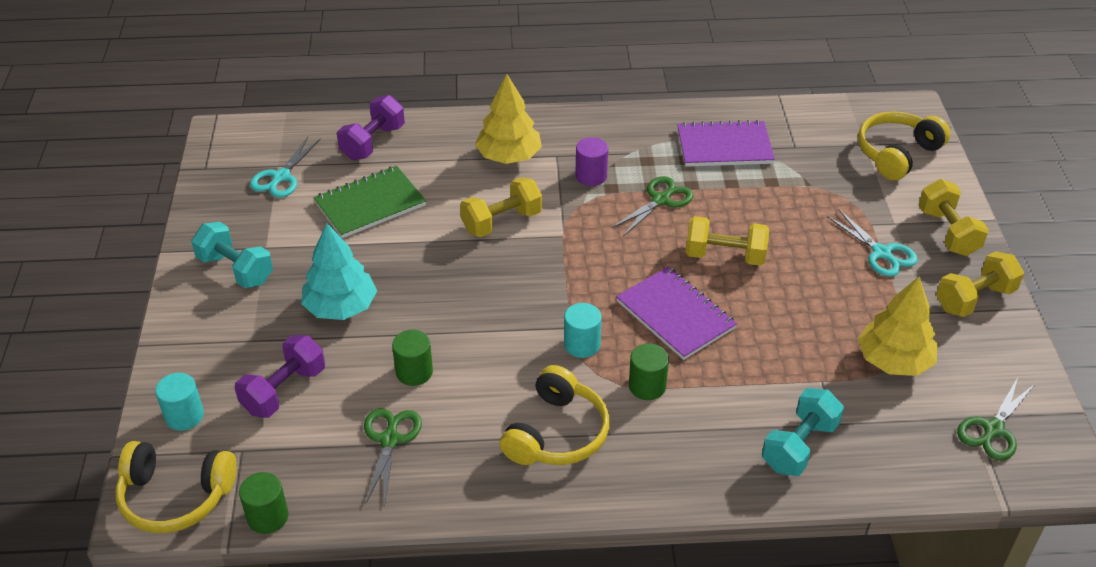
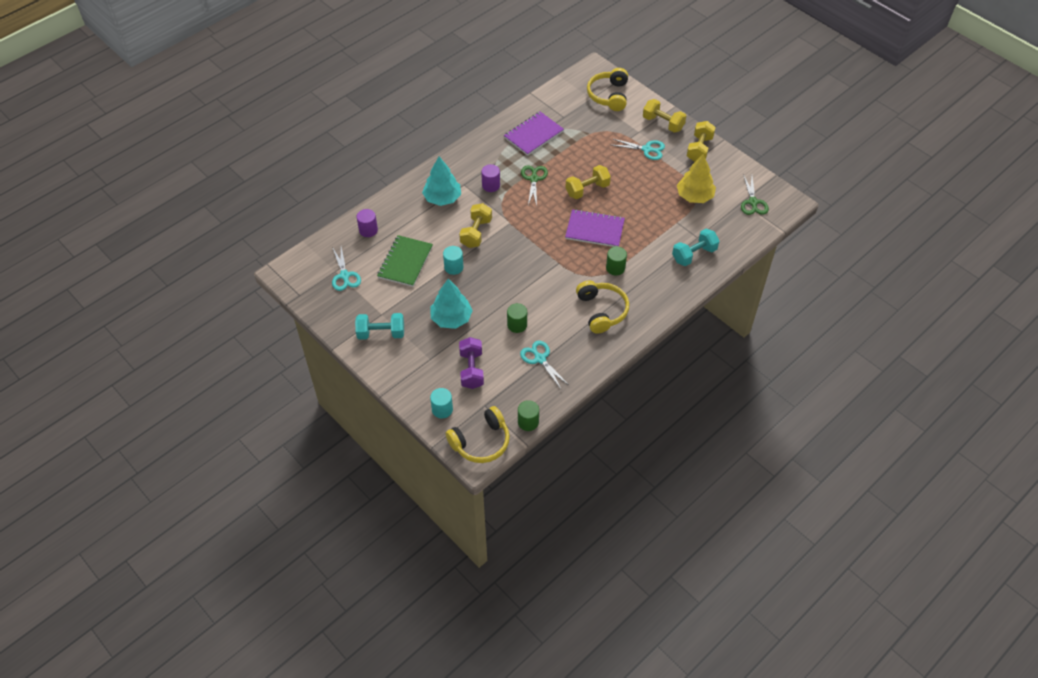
camera: 40 degrees left, 10 degrees up
(373, 142) = (368, 230): purple dumbbell -> purple cylinder
(390, 440) = (540, 359): green scissors -> turquoise scissors
(509, 156) = (442, 198): yellow tree -> turquoise tree
(582, 345) = (571, 267): turquoise cylinder -> turquoise cylinder (453, 267)
(799, 446) = (694, 254): turquoise dumbbell -> turquoise dumbbell turned 60 degrees clockwise

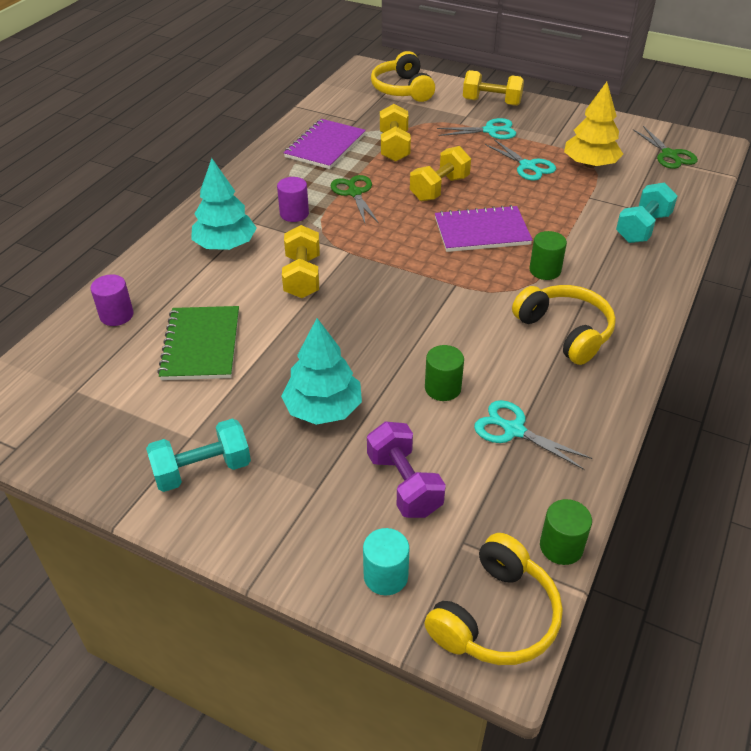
camera: 20 degrees left, 10 degrees down
(344, 276) = (96, 393): turquoise scissors -> turquoise scissors (527, 166)
(453, 267) = (289, 332): turquoise cylinder -> none
(699, 149) = (557, 117): yellow dumbbell -> yellow dumbbell (394, 147)

